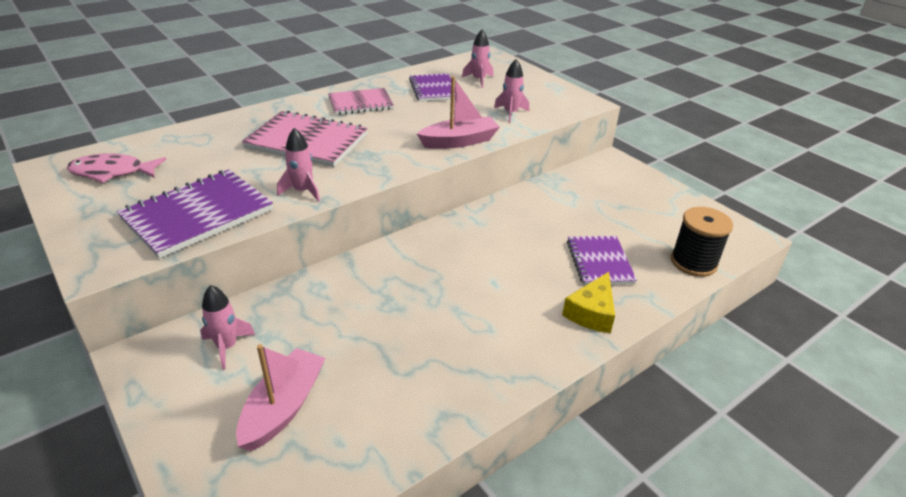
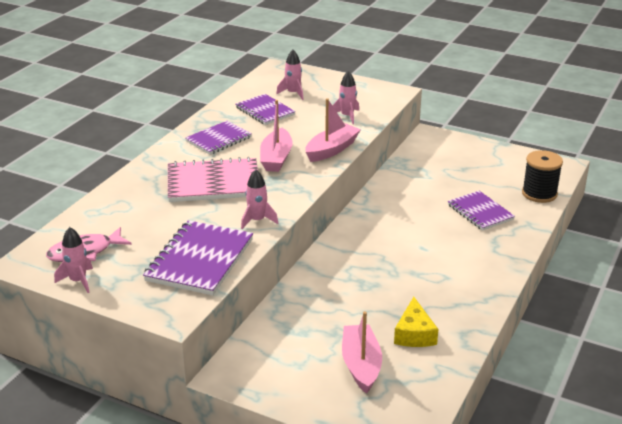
camera: 25 degrees left, 5 degrees down
(227, 347) = (283, 347): pink rocket -> pink rocket (78, 281)
(360, 103) = (218, 139): pink notebook -> purple notebook
(394, 135) = (276, 158): none -> pink boat
(591, 312) = (501, 246): yellow cheese -> yellow cheese (414, 334)

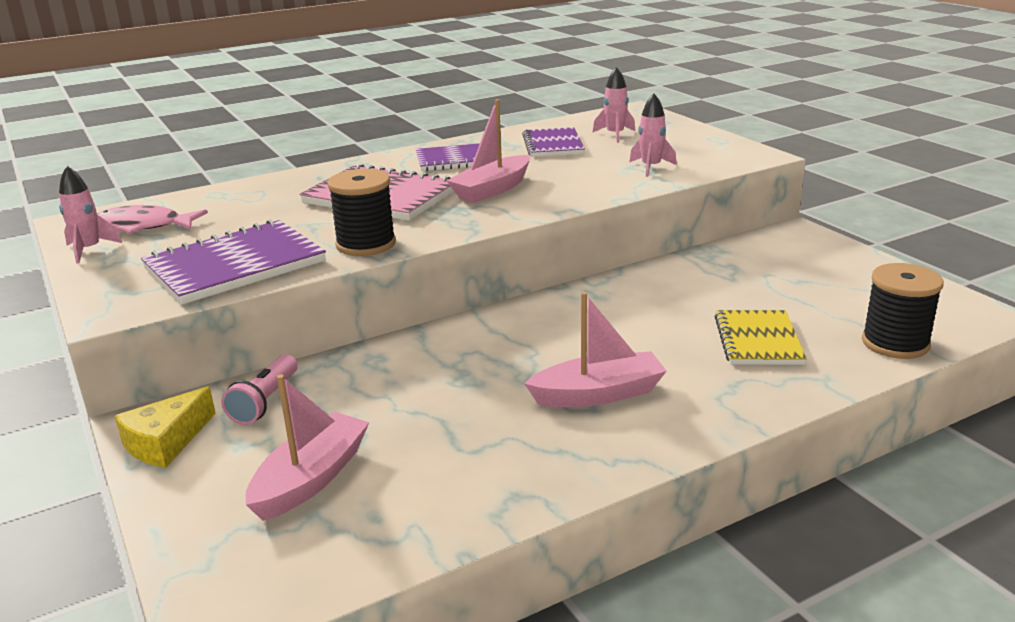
camera: 35 degrees right, 5 degrees down
(257, 220) = (366, 244): pink rocket -> black spool
(278, 337) = (265, 401): none -> pink flashlight
(331, 150) = (576, 196): pink boat -> pink boat (598, 394)
(414, 334) = (441, 467): yellow cheese -> yellow cheese (166, 442)
(480, 212) = (758, 340): purple notebook -> yellow notebook

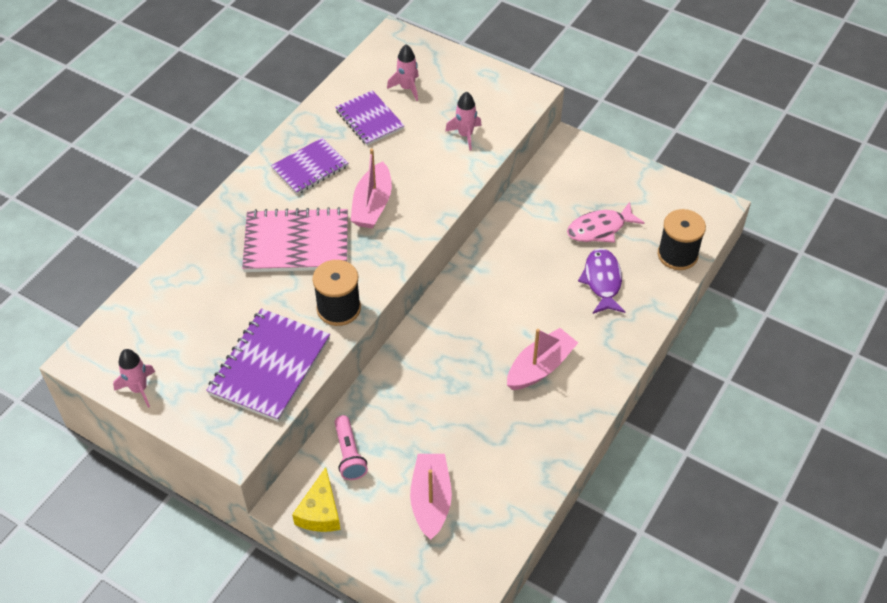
camera: 30 degrees left, 25 degrees up
(143, 226) = (148, 345): pink fish -> pink fish (600, 229)
(758, 340) = (602, 281): yellow notebook -> purple fish

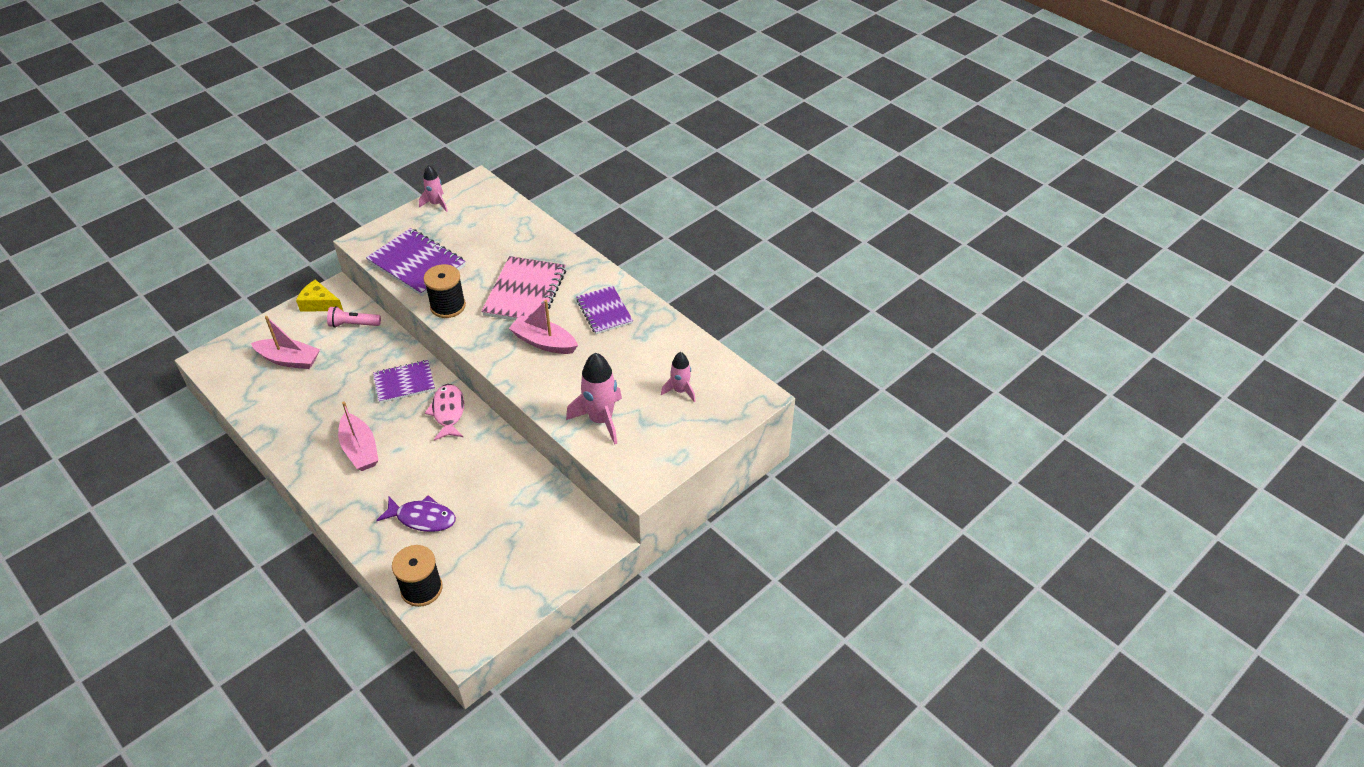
camera: 105 degrees right, 5 degrees down
(369, 119) = (648, 358): purple notebook -> purple notebook (404, 383)
(465, 135) = (601, 420): pink rocket -> pink rocket, size x1.68
(600, 229) = (483, 534): pink fish -> pink fish (448, 412)

